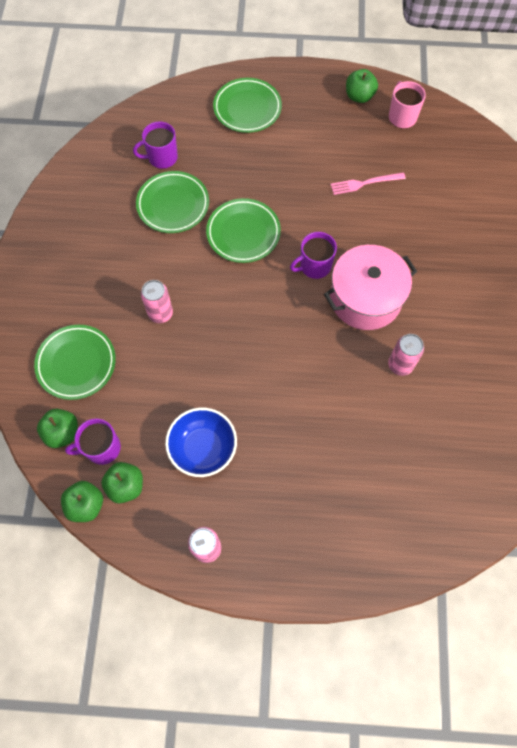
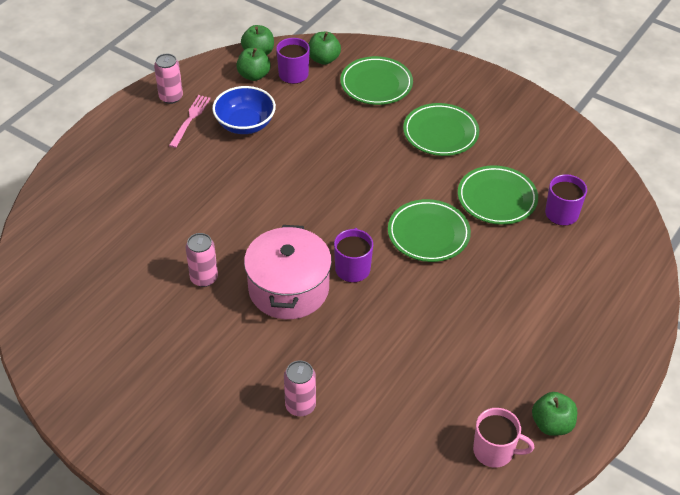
camera: 120 degrees right, 20 degrees down
(160, 313) = (384, 146): pink can -> pink can (300, 406)
(247, 108) = (591, 309): green plate -> green plate (440, 133)
(365, 183) = (422, 361): pink fork -> pink fork (190, 119)

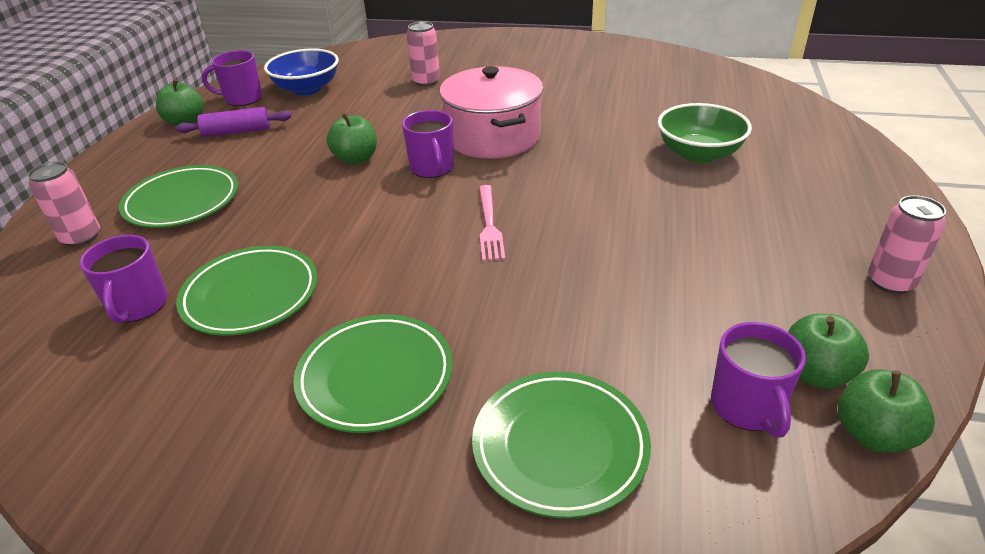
camera: 160 degrees right, 10 degrees down
(162, 212) = (698, 154): none -> green bowl
(190, 119) = (812, 259): pink fork -> pink fork (489, 225)
(204, 278) = (588, 122): pink can -> pink can (81, 237)
(245, 124) = (724, 279): blue bowl -> blue bowl (307, 89)
(323, 59) = (723, 473): green apple -> green apple (356, 159)
(428, 234) = (349, 223): green plate -> green plate (182, 202)
(494, 451) = (242, 99): pink mug -> purple mug
(501, 385) = (237, 131): none -> purple rolling pin

